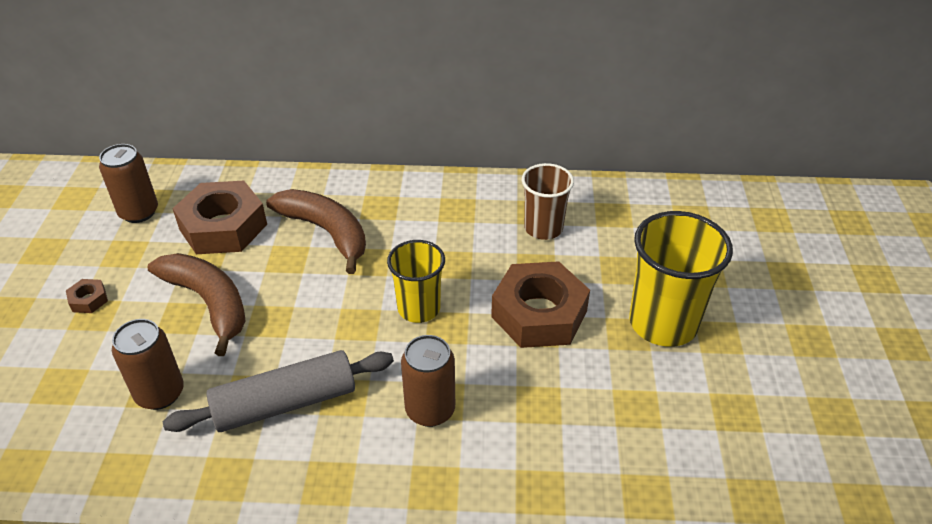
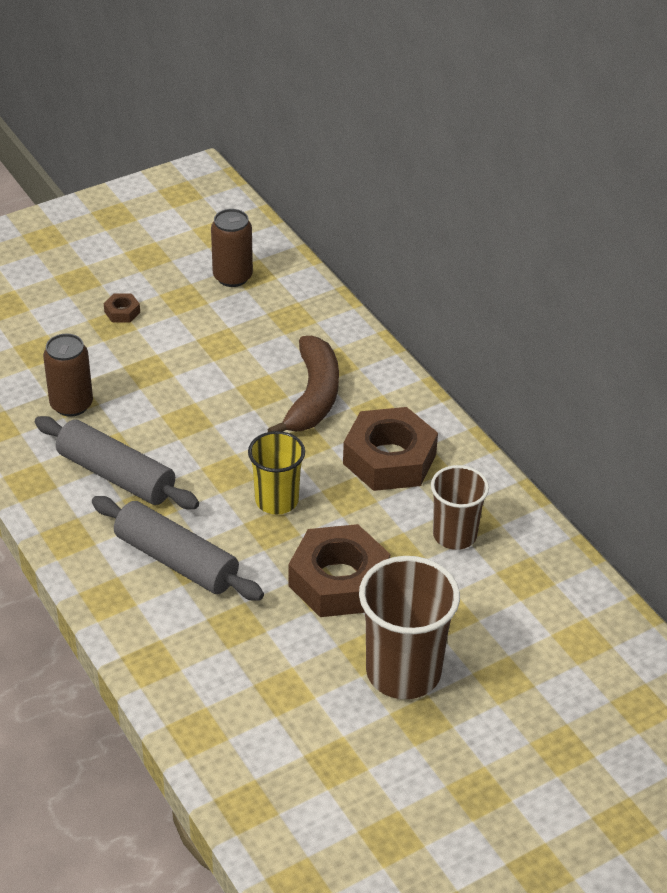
camera: 55 degrees right, 0 degrees up
(208, 303) = (175, 376): brown banana -> none
(223, 227) = (261, 333): brown nut -> brown nut (389, 459)
(430, 410) = (176, 561): brown can -> grey rolling pin
(663, 323) = (403, 672): yellow cup -> brown cup

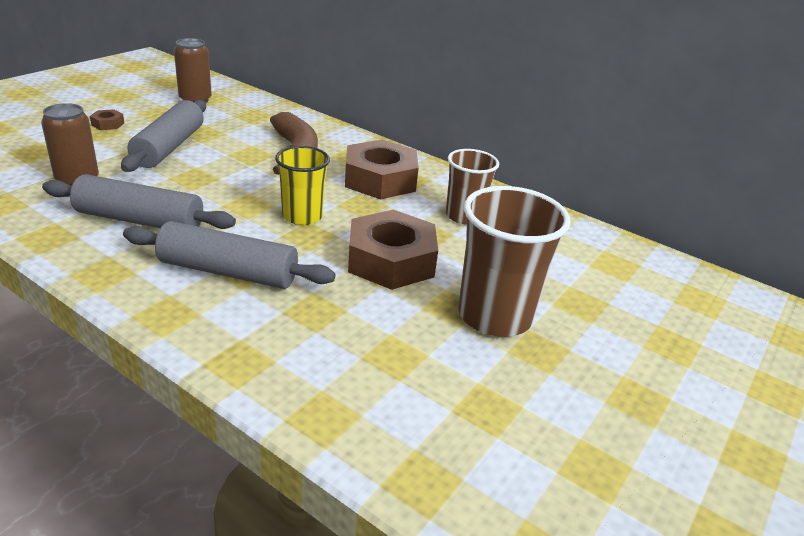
camera: 25 degrees left, 10 degrees down
(176, 364) = (169, 147): none -> grey rolling pin

